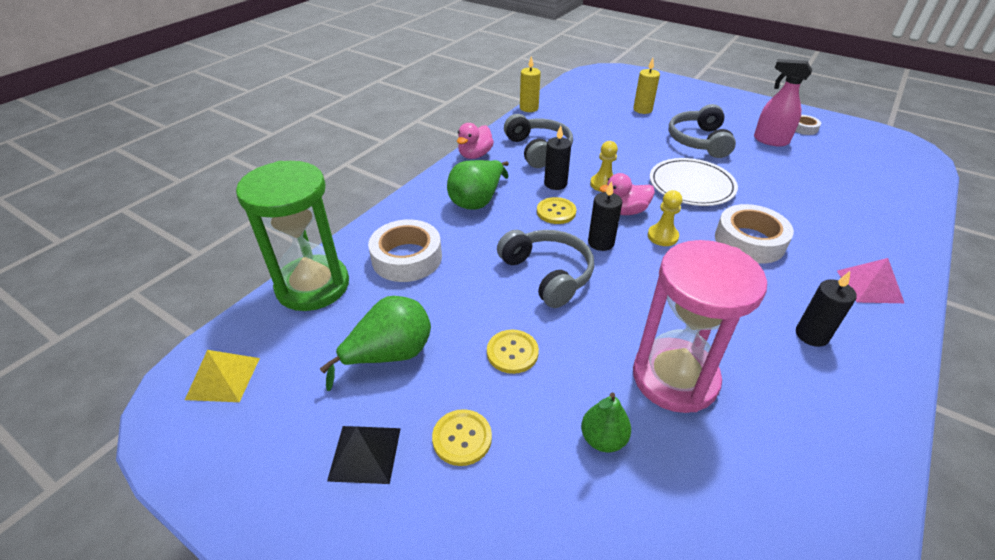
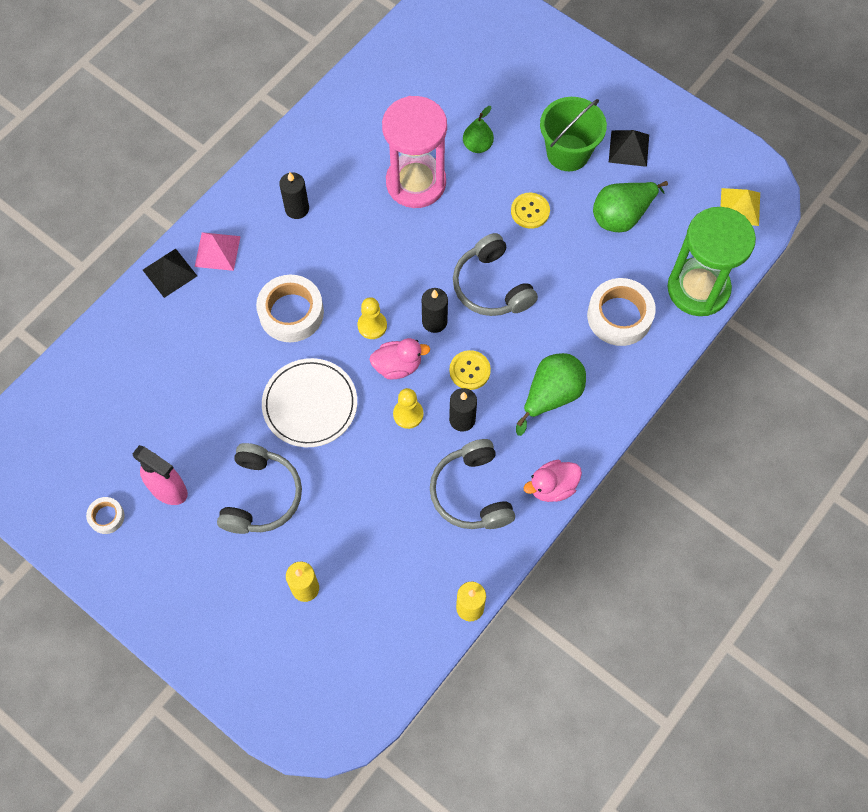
camera: 175 degrees left, 25 degrees up
(462, 438) = (568, 153): yellow button -> green bucket
(475, 155) = (552, 487): pink duck -> pink duck turned 150 degrees counterclockwise
(902, 264) = (169, 273): none -> black pyramid

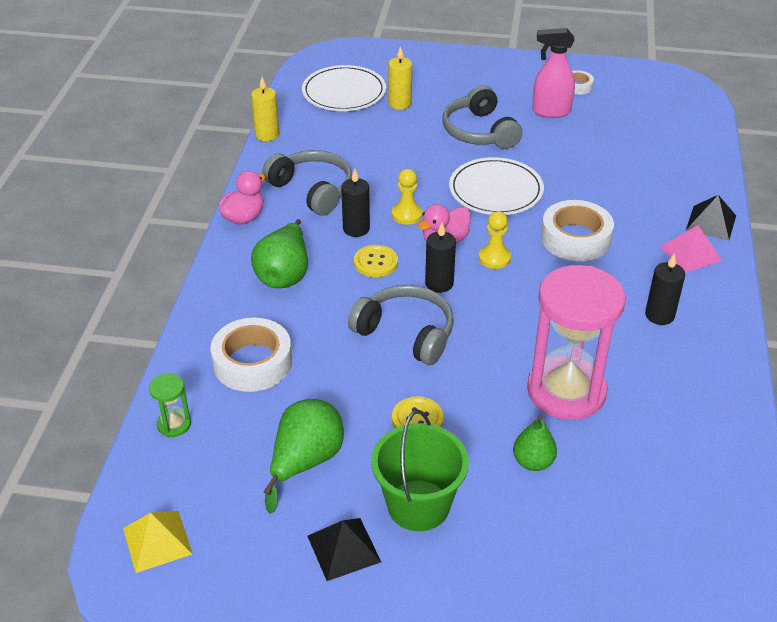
camera: 150 degrees right, 25 degrees down
(349, 643) = (344, 92): none -> white plate
(698, 289) = (174, 424): green hourglass -> green hourglass, size x0.41

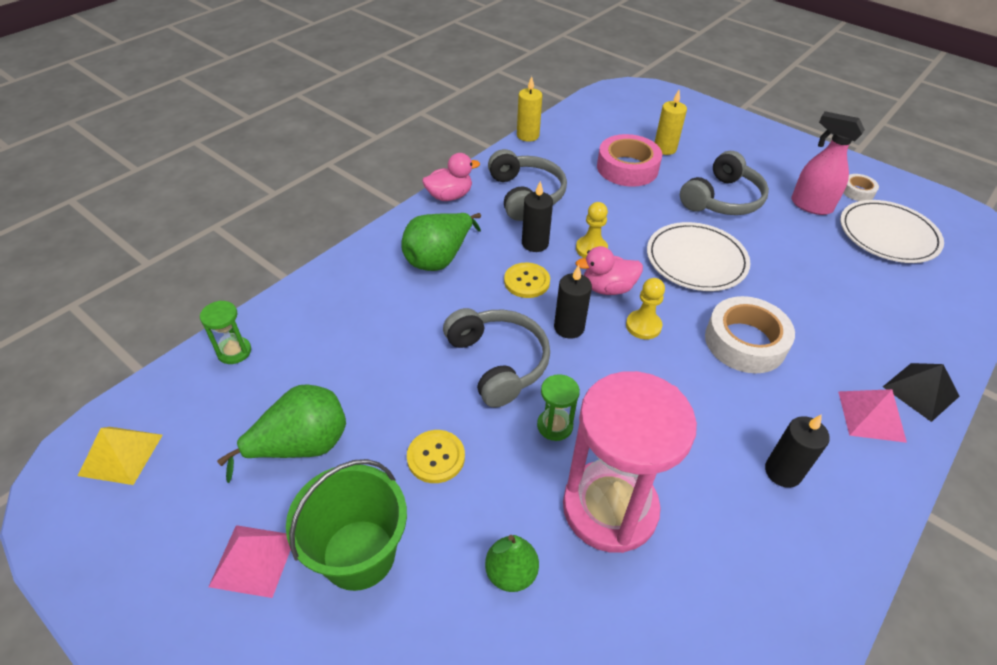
camera: 30 degrees right, 5 degrees up
(252, 362) = (344, 326): white tape -> none
(344, 92) = (622, 123): white plate -> white plate (888, 234)
(344, 548) = (253, 560): black pyramid -> pink pyramid
(381, 133) = (627, 168): none -> pink tape
(479, 131) = (722, 199): grey headphones -> grey headphones turned 150 degrees counterclockwise
(486, 357) = (555, 426): none -> green hourglass

